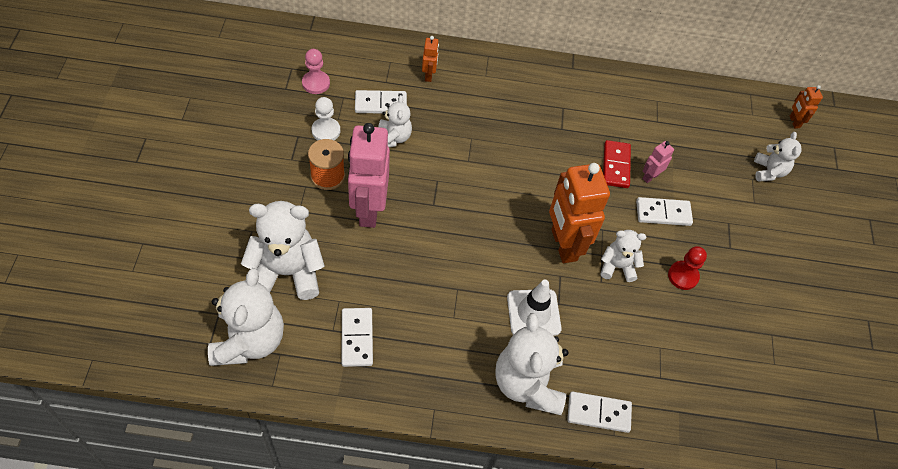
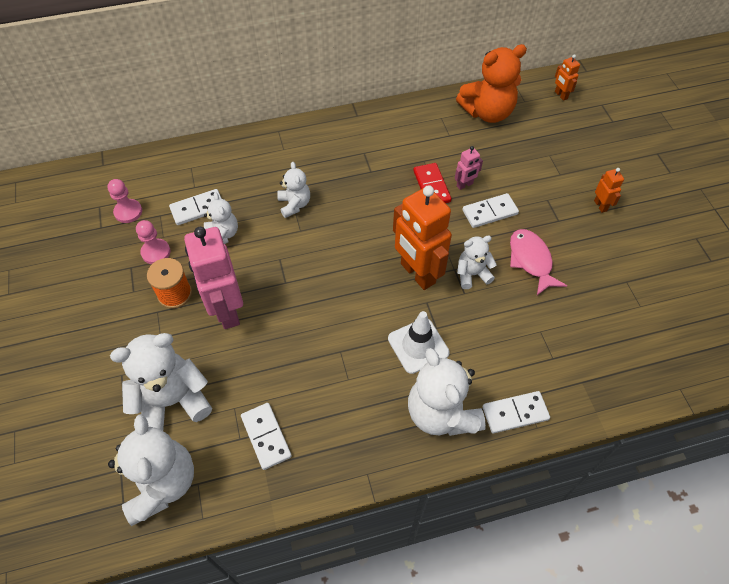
camera: 15 degrees left, 0 degrees up
(326, 131) = (156, 252): white pawn -> pink pawn
(429, 75) = (232, 167): orange robot -> orange robot (600, 205)
(650, 177) = (464, 185): pink robot -> pink robot turned 150 degrees counterclockwise
(683, 276) = (531, 260): red pawn -> pink fish
(708, 112) = (487, 112): none -> orange teddy bear
(769, 171) = (560, 144): white teddy bear -> white teddy bear (294, 204)

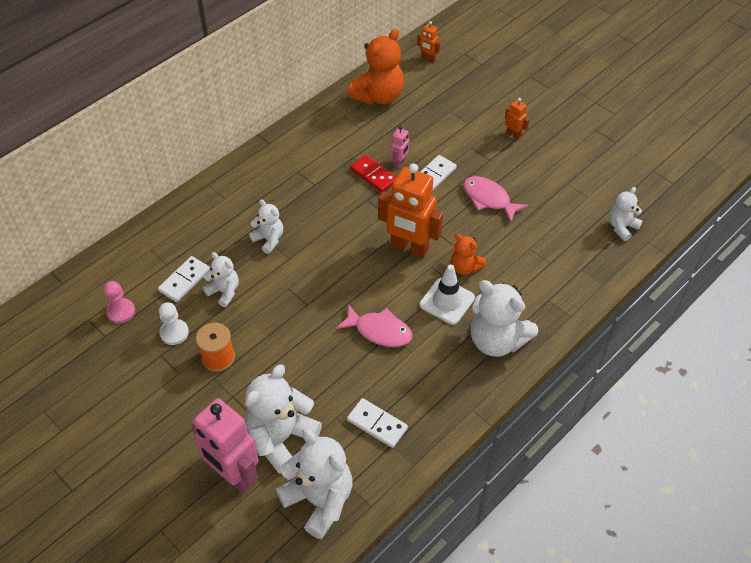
camera: 30 degrees left, 5 degrees down
(156, 252) = (174, 333): pink pawn -> white pawn
(227, 311) = (274, 349): pink robot -> pink robot (234, 476)
(333, 342) = (379, 331): none -> pink fish
(460, 319) = (465, 267): none -> orange teddy bear
(472, 274) = (452, 229): white teddy bear -> white teddy bear (622, 227)
(515, 413) = (548, 314): white domino -> none

